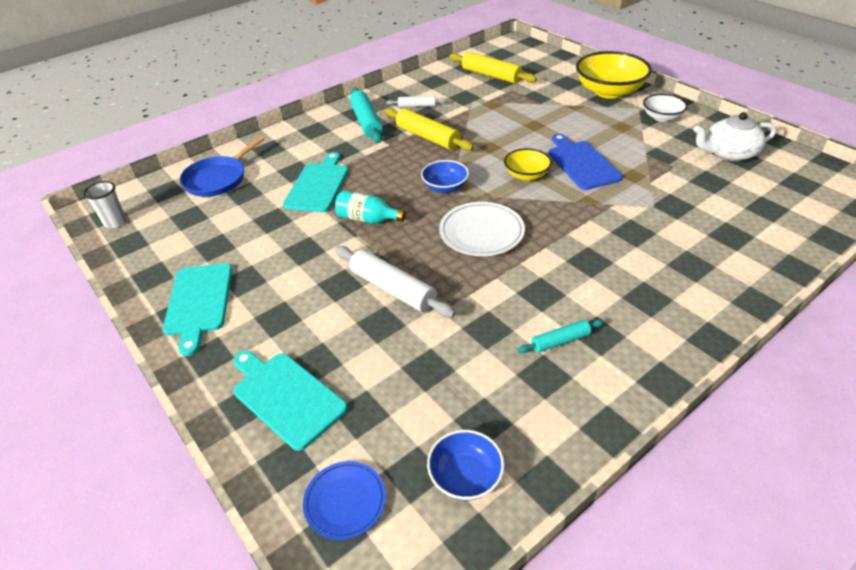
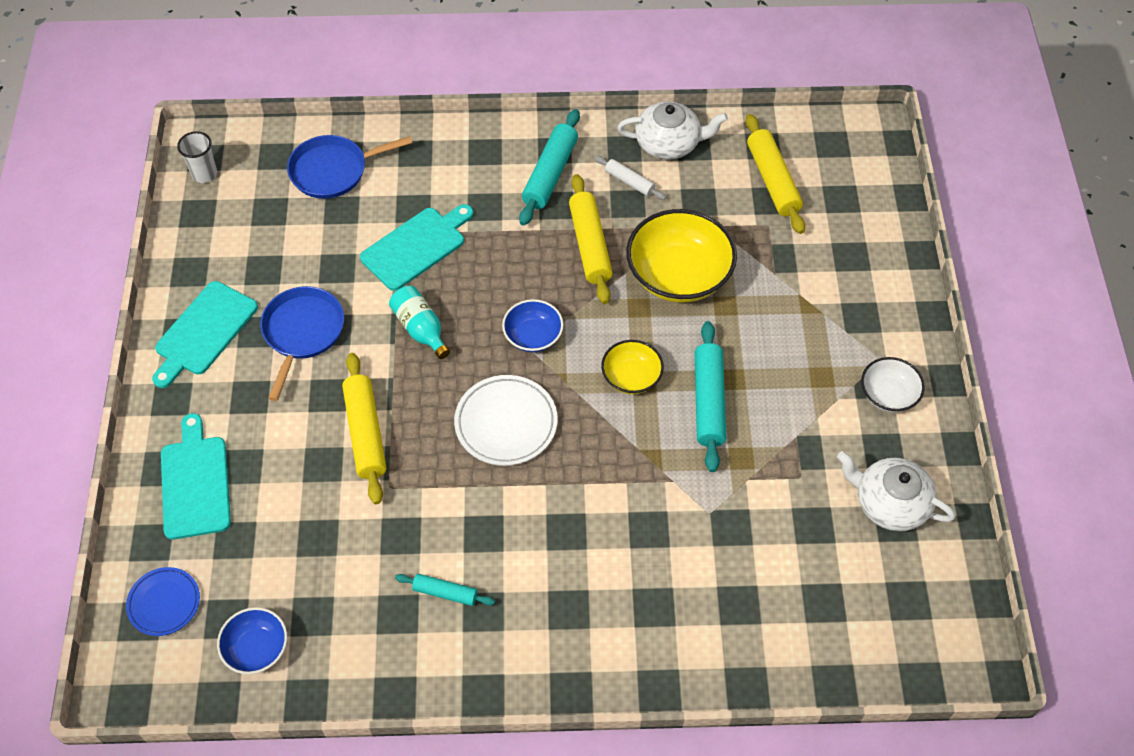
camera: 35 degrees right, 15 degrees up
(282, 263) = (302, 332): none -> blue pan
(392, 289) = (365, 433): white rolling pin -> yellow rolling pin
(418, 85) = (668, 143): none -> white teapot
(582, 163) = (708, 401): blue cutting board -> turquoise rolling pin
(609, 91) = (881, 307): yellow bowl -> yellow bowl (678, 275)

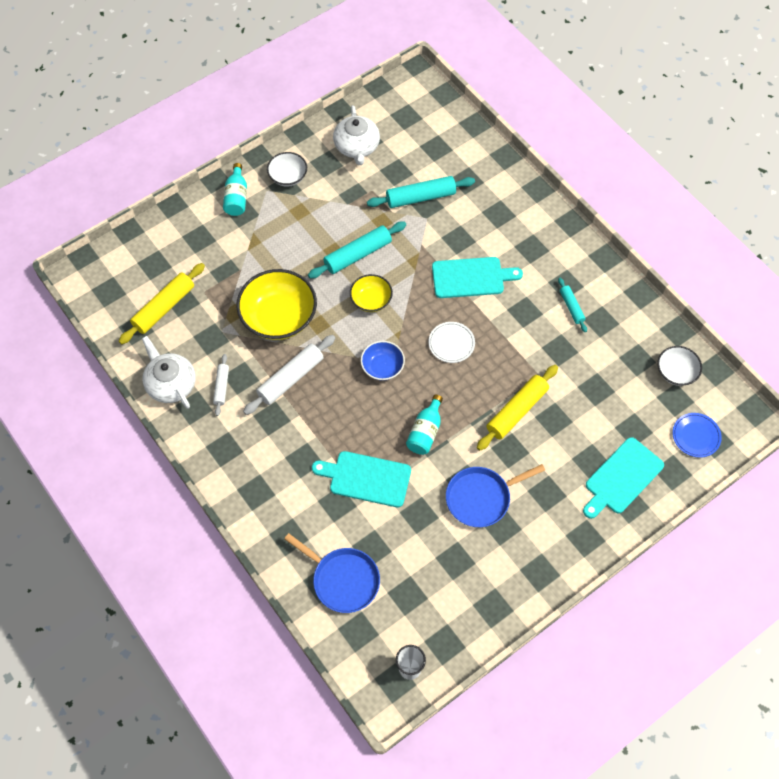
camera: 125 degrees left, 5 degrees up
(203, 332) = (528, 558): turquoise cutting board -> turquoise cutting board (471, 278)
(256, 648) = (676, 372): blue bowl -> white bowl
(506, 423) = (451, 343): white plate -> white plate, size x0.66
(550, 174) = (247, 438): turquoise rolling pin -> turquoise rolling pin (420, 197)
(590, 245) = (290, 378): yellow rolling pin -> white rolling pin
(890, 323) = (237, 197): none -> turquoise bottle

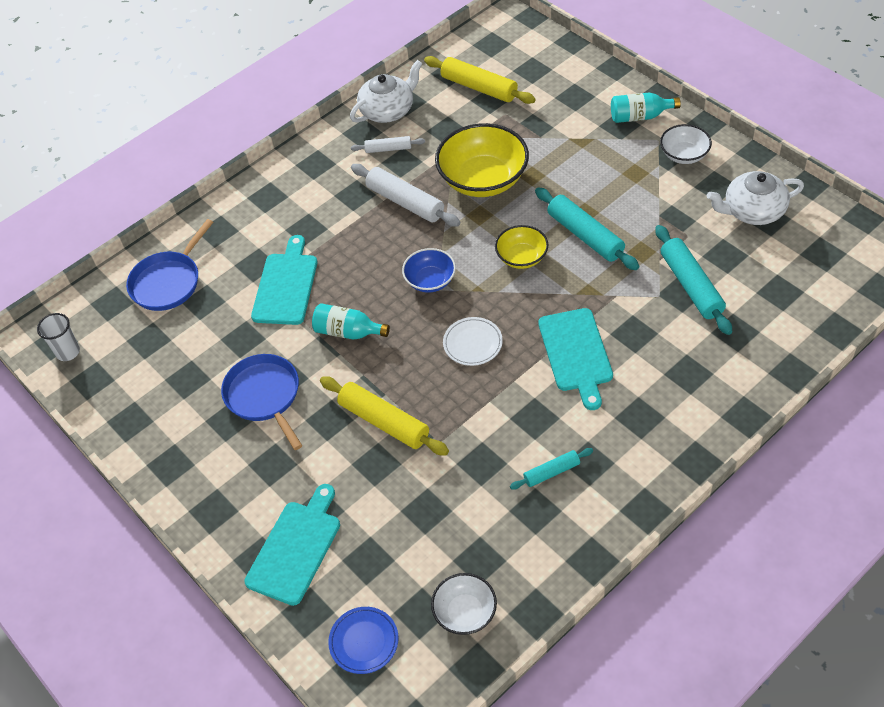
camera: 90 degrees right, 10 degrees down
(621, 478) = (296, 548): turquoise cutting board -> turquoise cutting board turned 75 degrees clockwise

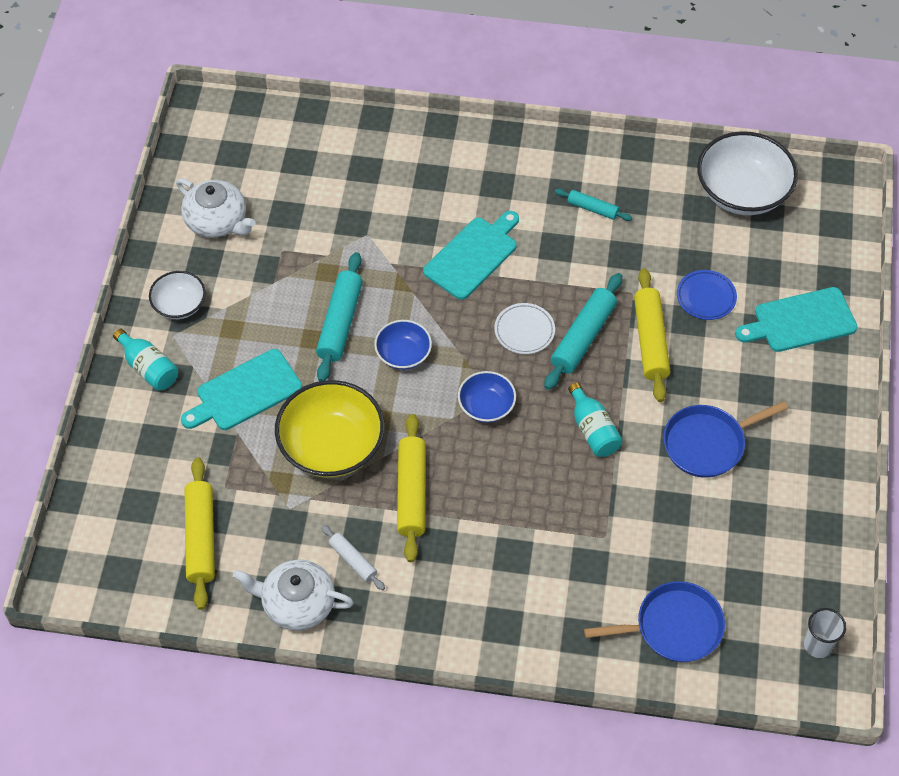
camera: 135 degrees left, 5 degrees up
(264, 396) = (707, 444): blue pan -> blue pan turned 45 degrees clockwise
(286, 285) = (589, 518): turquoise cutting board -> turquoise cutting board (245, 392)
(364, 641) = (818, 233): blue plate -> blue plate (706, 297)
(405, 202) = (411, 492): white rolling pin -> yellow rolling pin
(465, 612) = (742, 192): white bowl -> white bowl, size x1.84
(521, 257) = (403, 354): yellow bowl -> blue bowl
(691, 286) = (338, 219): turquoise rolling pin -> turquoise rolling pin (583, 337)

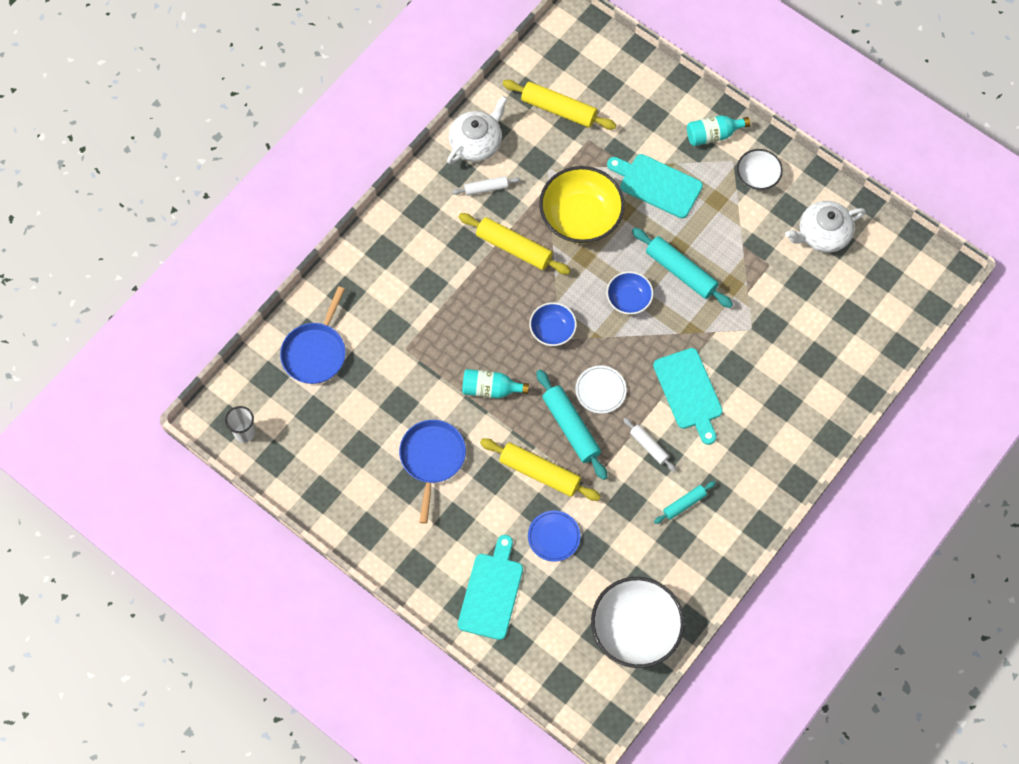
camera: 120 degrees right, 10 degrees up
(245, 392) = (657, 184): turquoise cutting board -> turquoise cutting board turned 60 degrees counterclockwise
(554, 263) = (649, 446): none -> white rolling pin

